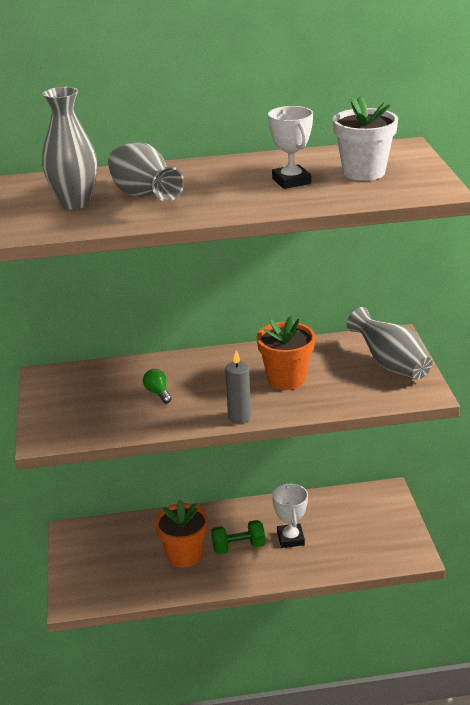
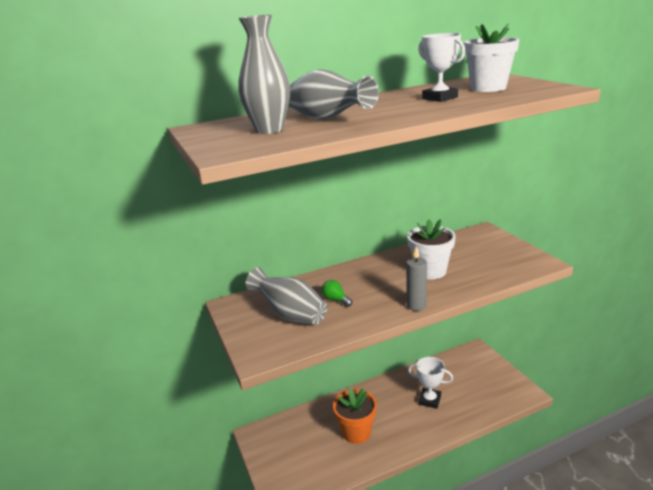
camera: 15 degrees left, 5 degrees down
(238, 547) = (395, 416): green dumbbell -> none
(286, 379) = (430, 271): orange flower pot -> white flower pot
(290, 538) = (429, 400): white trophy -> white trophy turned 45 degrees counterclockwise
(390, 365) = (498, 248): grey vase -> grey vase (290, 314)

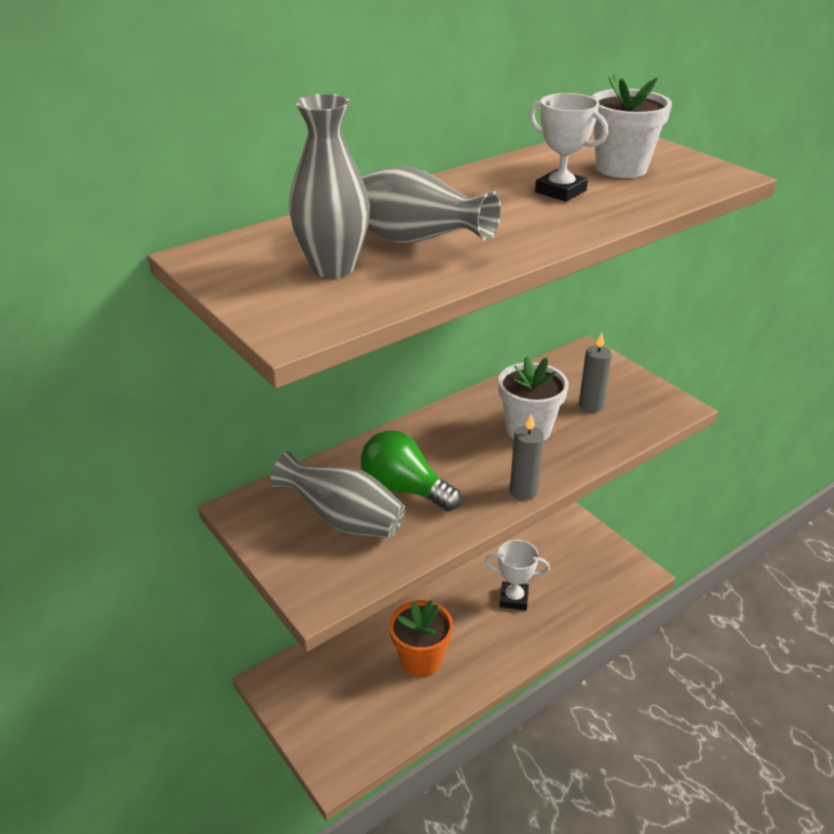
camera: 15 degrees left, 10 degrees up
(336, 300) = (405, 489): green light bulb -> green light bulb, size x2.02
(478, 259) = (591, 405): none -> grey candle

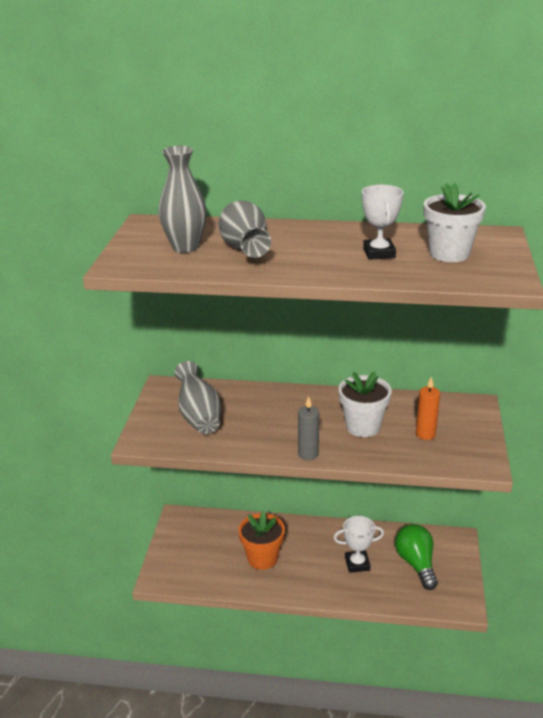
camera: 45 degrees right, 5 degrees down
(405, 489) = (248, 418): green light bulb -> green light bulb (416, 564)
(514, 598) = (357, 564): white trophy -> white trophy turned 60 degrees counterclockwise
(591, 405) = (425, 434): grey candle -> orange candle

